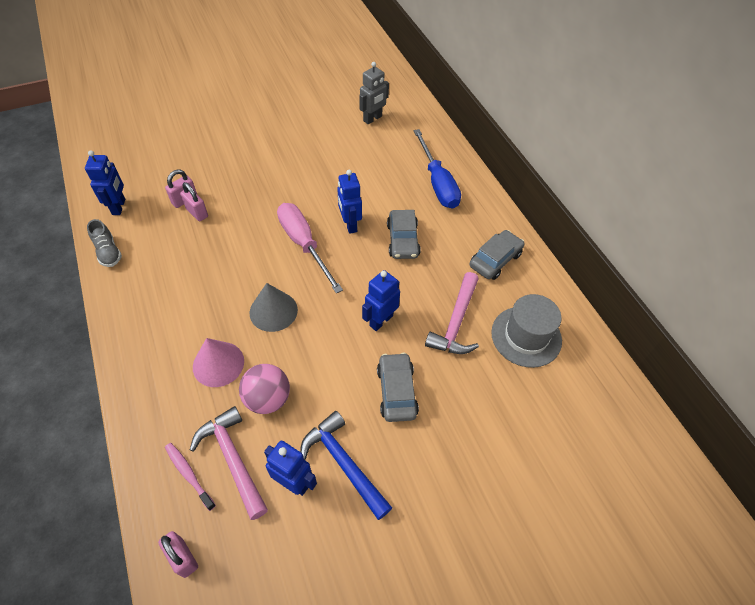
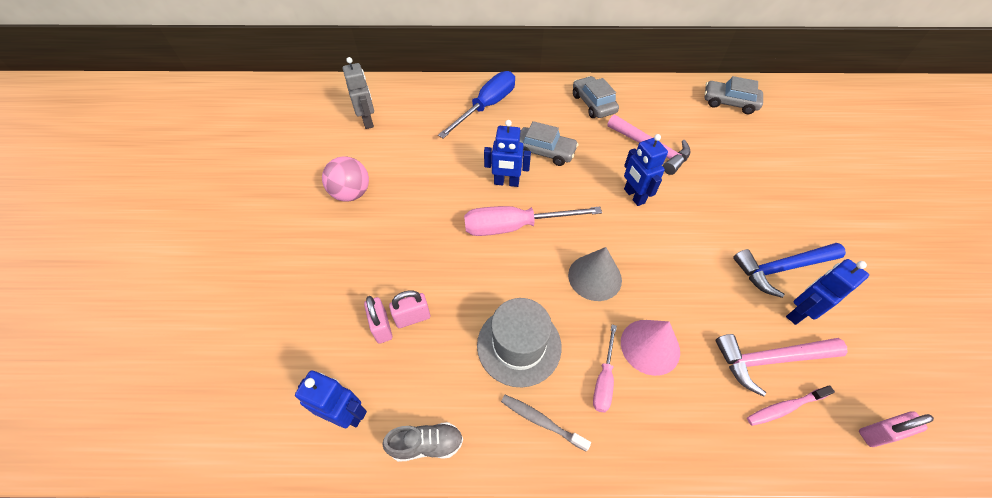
camera: 65 degrees left, 0 degrees up
(137, 308) = (541, 421): none -> grey toothbrush
(180, 338) = (604, 379): none -> pink screwdriver
(268, 399) = (703, 310): pink ball -> pink ball (351, 193)
(396, 391) = (713, 209): grey car -> grey car (729, 103)
(437, 183) = (486, 107): blue screwdriver -> blue screwdriver turned 60 degrees counterclockwise
(526, 336) = (676, 115): grey hat -> grey hat (519, 345)

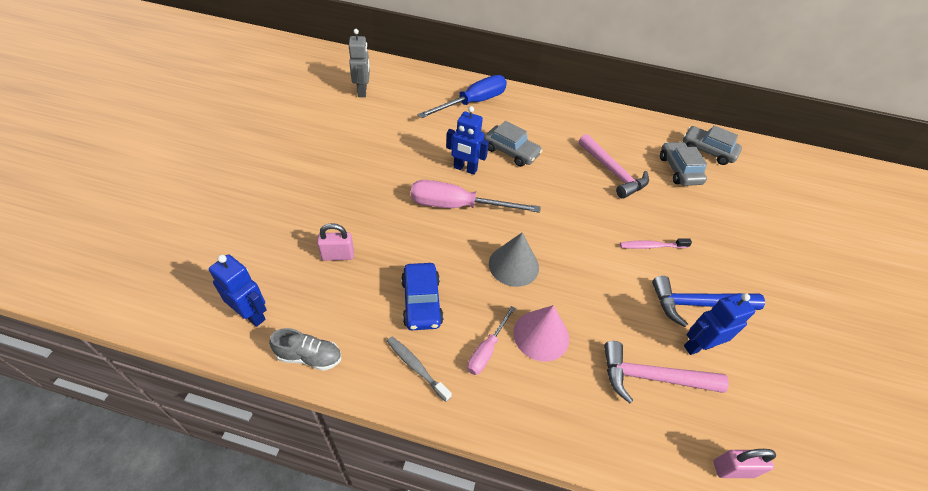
camera: 10 degrees right, 5 degrees down
(351, 193) = (325, 145): pink ball -> none
(382, 327) = (308, 256): pink padlock -> none
(519, 345) = (421, 302): grey hat -> blue car
(593, 104) = (573, 122): grey car -> grey car (679, 170)
(634, 196) = (579, 208): blue robot -> none
(784, 407) = (648, 421): pink toothbrush -> pink toothbrush (651, 246)

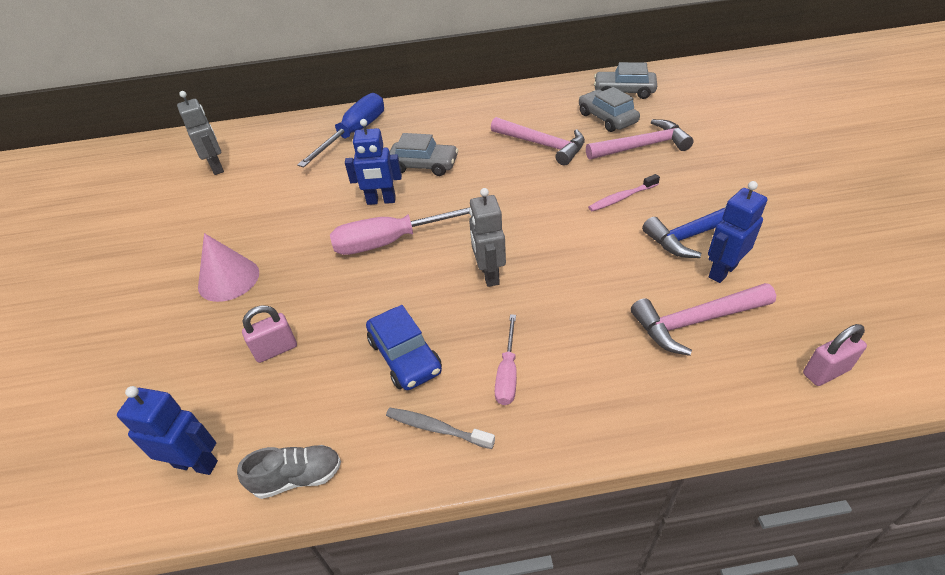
camera: 15 degrees left, 5 degrees down
(513, 265) = (489, 274): grey cone -> grey robot
(541, 335) = (558, 331): pink cone -> pink cone (228, 279)
(694, 207) = (642, 146): none -> pink hammer

